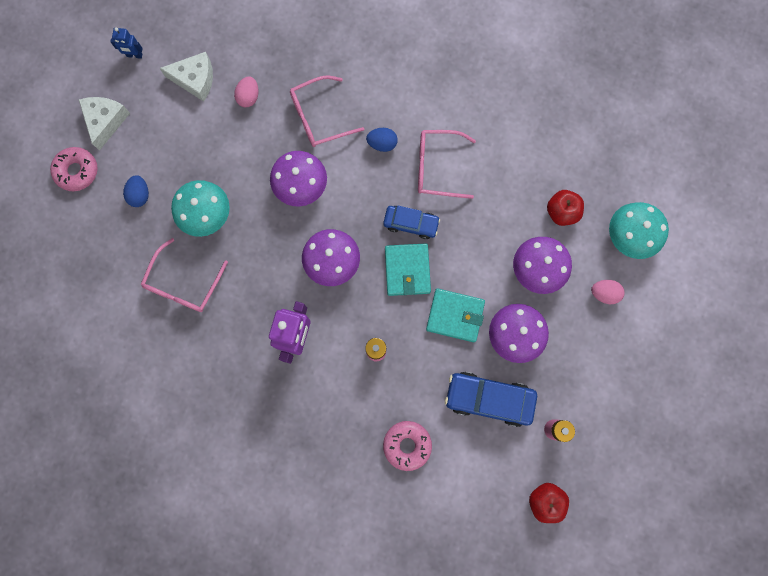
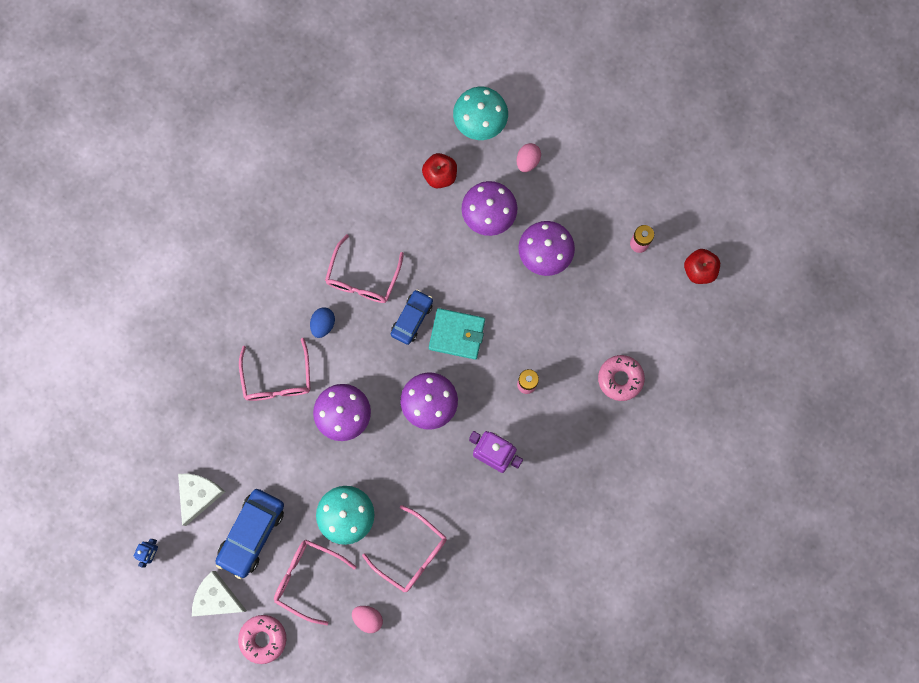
camera: 75 degrees left, 0 degrees up
(140, 195) = (307, 578): blue egg -> pink glasses
(249, 97) = (234, 444): pink egg -> pink egg (368, 618)
(455, 316) = (512, 302): turquoise wallet -> none
(489, 399) = (597, 293): blue car -> blue car (252, 533)

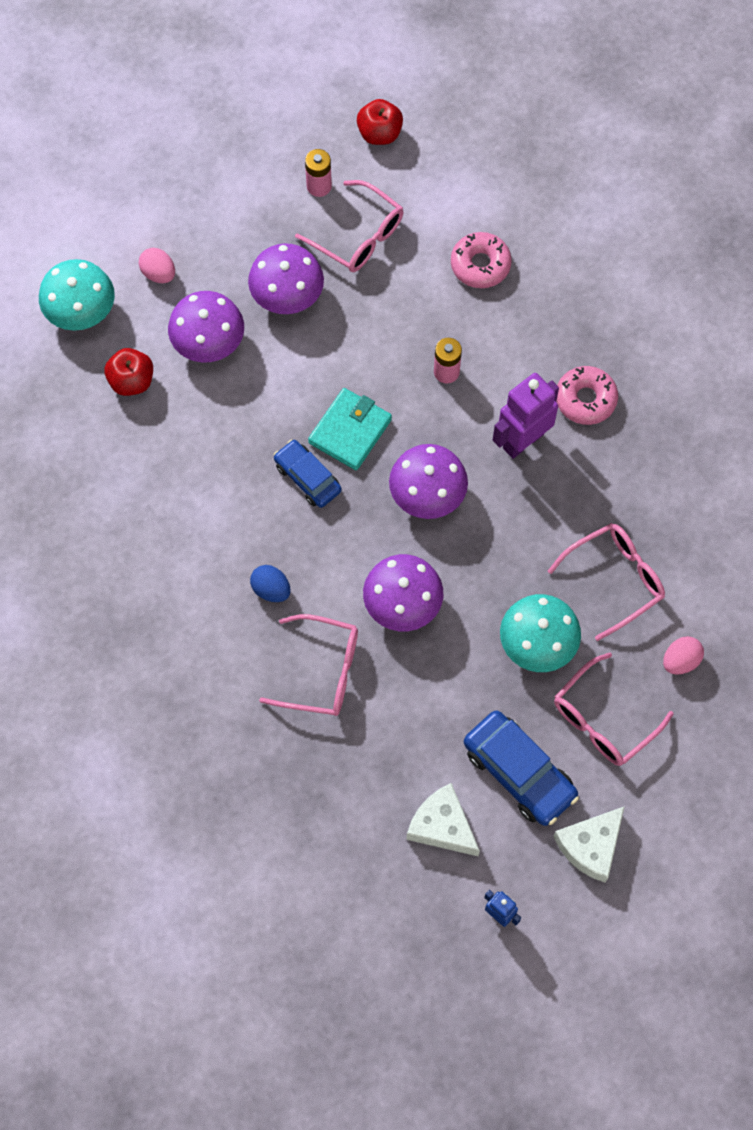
camera: 70 degrees left, 10 degrees down
(263, 638) = (665, 802): pink donut -> pink donut (585, 399)
(362, 278) = (229, 520): pink glasses -> pink glasses (358, 236)

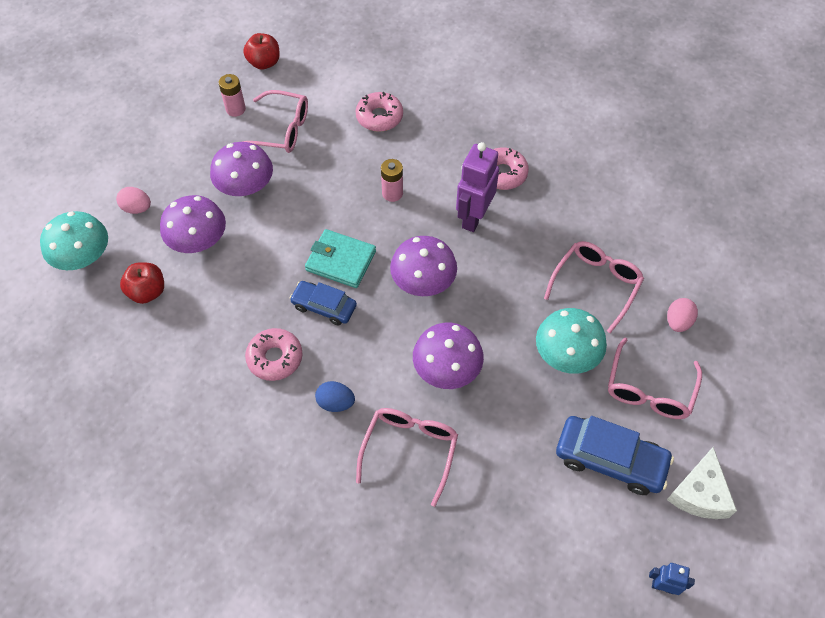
camera: 25 degrees left, 10 degrees down
(231, 514) = (275, 358): none -> pink donut
(322, 671) = (410, 450): pink glasses -> pink glasses turned 60 degrees counterclockwise
(350, 431) = (341, 261): turquoise wallet -> turquoise wallet turned 75 degrees counterclockwise
(442, 826) = (574, 533): white cheese -> none

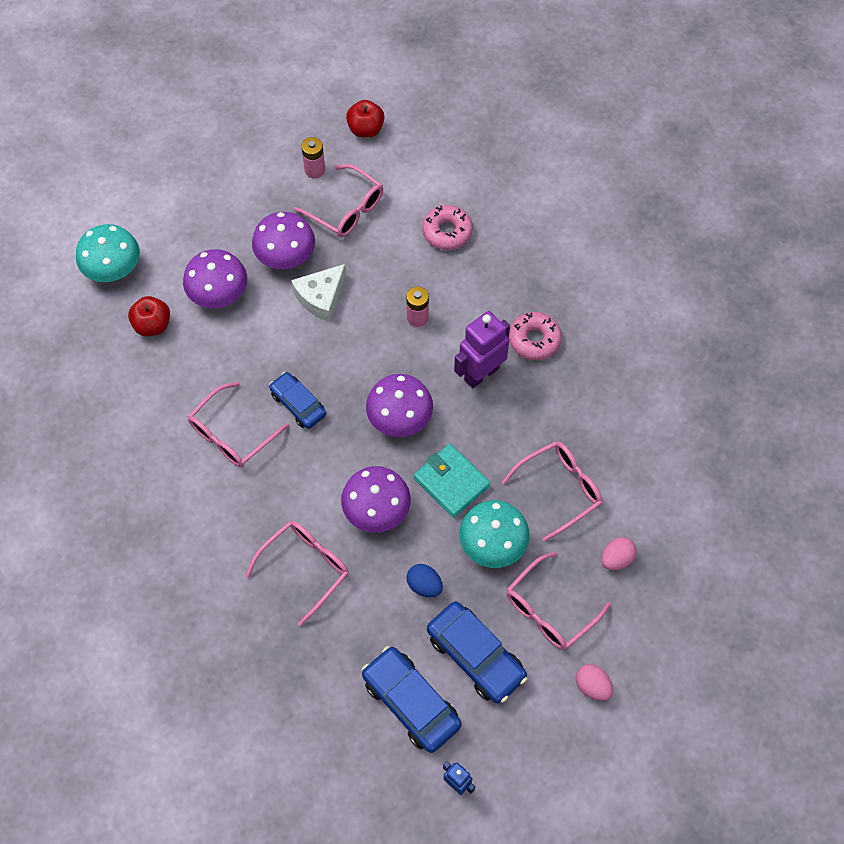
camera: 25 degrees right, 5 degrees up
(137, 208) = (179, 239): pink egg -> pink egg (592, 686)
(275, 358) = (232, 434): pink donut -> pink glasses
(335, 403) = (264, 498): blue egg -> blue egg (424, 585)
(341, 261) = (335, 366): turquoise wallet -> turquoise wallet (451, 482)
(577, 530) = (411, 702): none -> blue car
(699, 493) = (538, 721): white cheese -> white cheese (321, 297)

